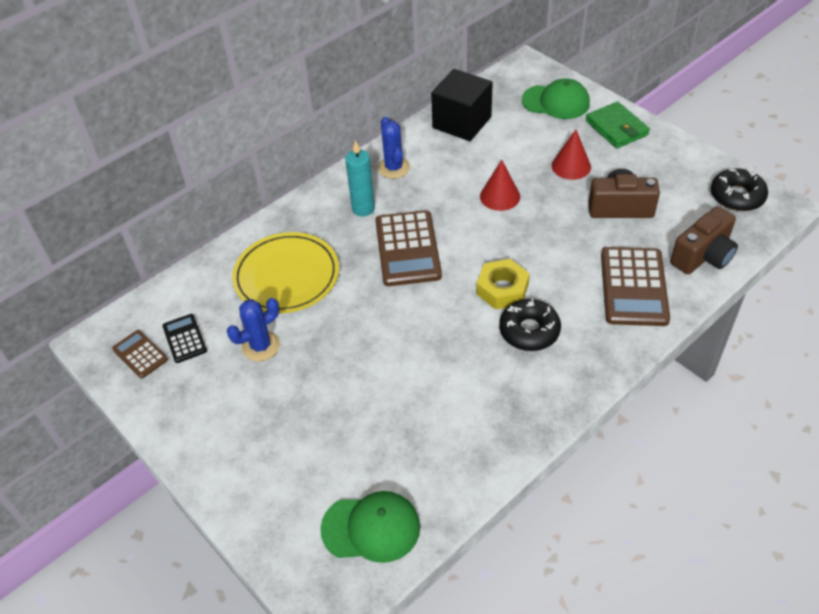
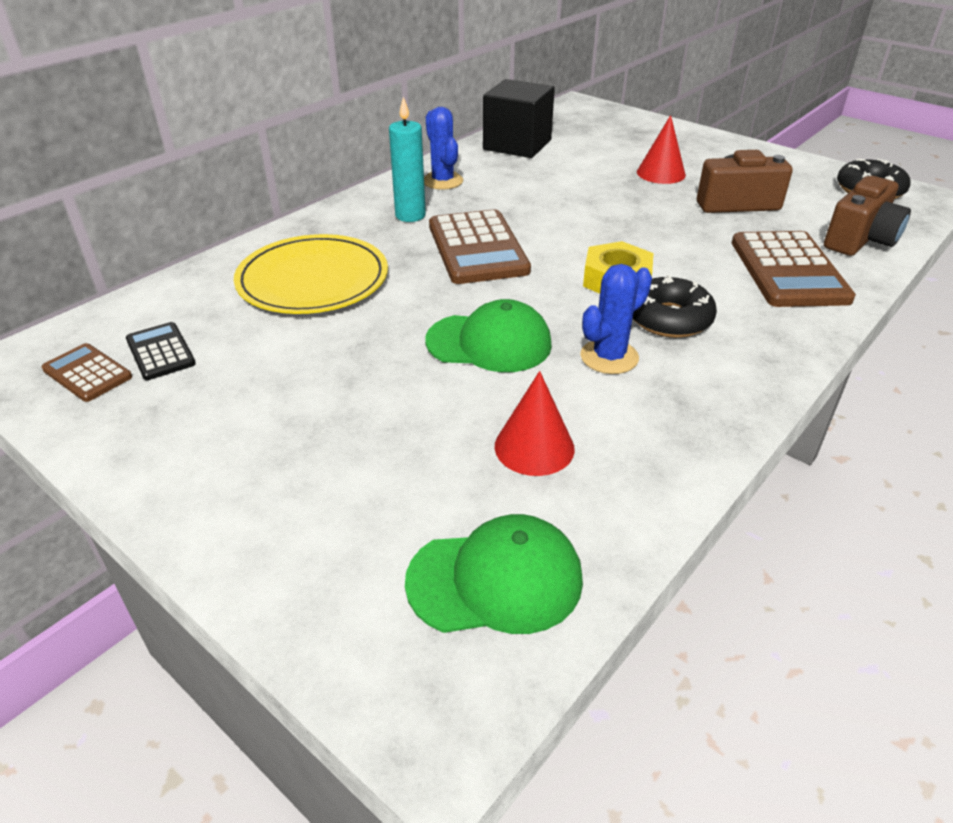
camera: 10 degrees left, 10 degrees down
(261, 346) = (280, 354): blue cactus -> blue cactus (609, 357)
(500, 196) = (583, 199): red cone -> red cone (534, 447)
(556, 102) = (622, 127): green cap -> green cap (489, 343)
(616, 128) = (700, 144): green wallet -> none

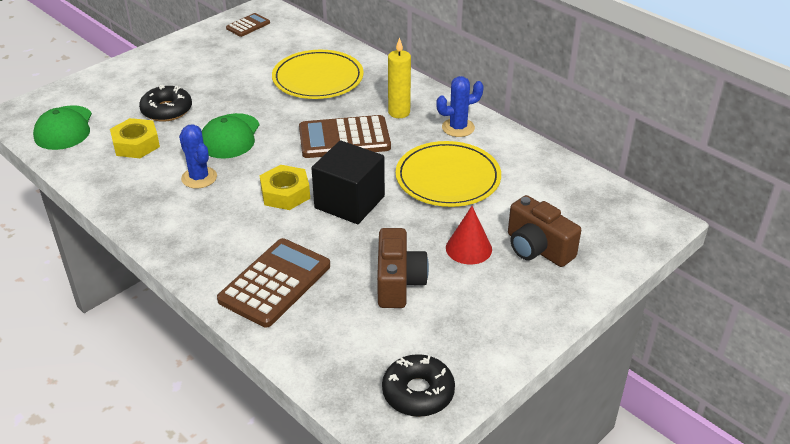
camera: 95 degrees right, 0 degrees up
(160, 352) = (259, 41): black calculator -> none
(410, 215) = (399, 112): turquoise candle -> yellow candle
(517, 145) = (537, 170): black cube -> black cube (349, 202)
(534, 447) = (136, 144): red cone -> yellow nut
(546, 184) = (448, 178): none -> yellow plate
(669, 318) = (230, 208): black donut -> black donut (167, 110)
(788, 270) = (275, 283): brown calculator -> brown calculator turned 120 degrees clockwise
(860, 240) = (314, 345): brown camera -> brown camera (537, 248)

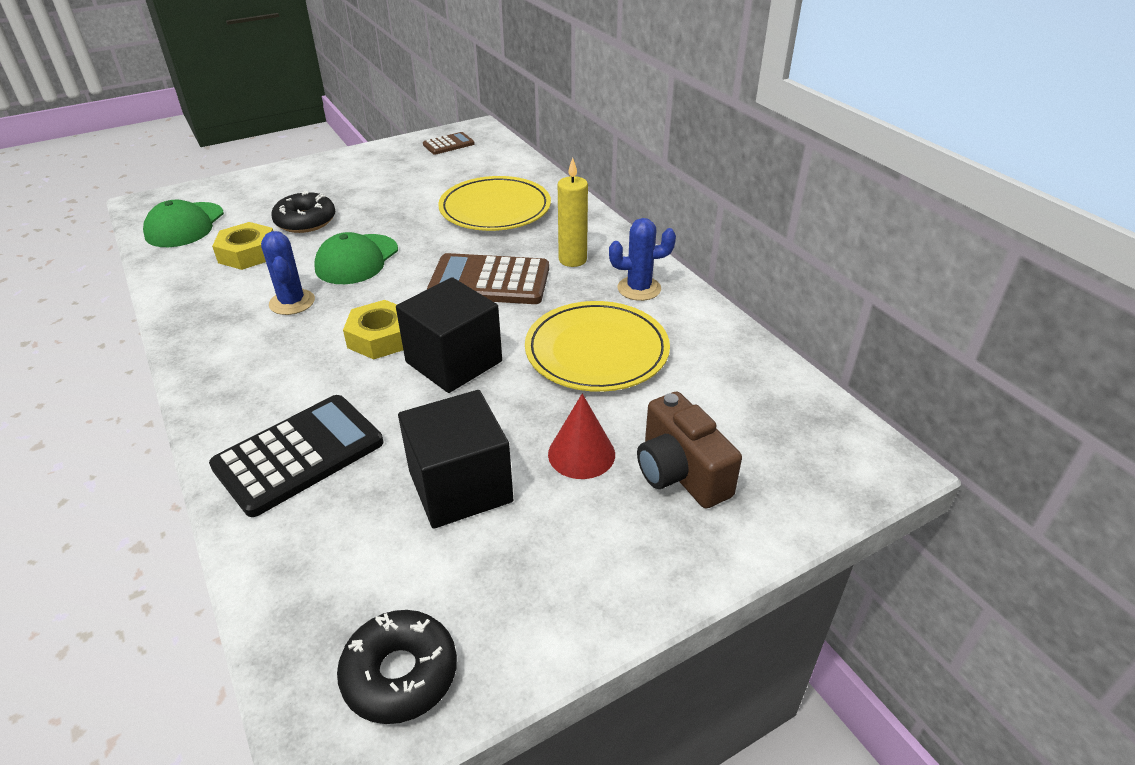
camera: 15 degrees right, 0 degrees up
(275, 283) = (299, 454): brown calculator -> black calculator
(398, 283) = (460, 486): brown camera -> black cube

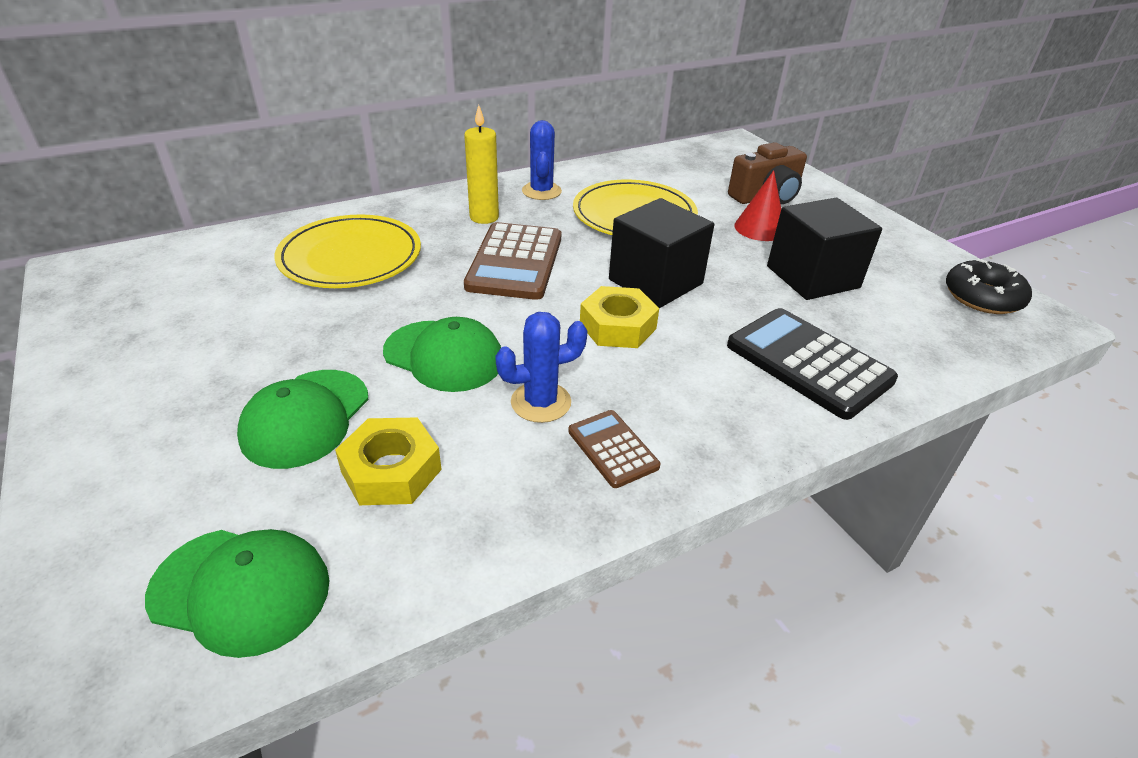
camera: 90 degrees left, 0 degrees up
(305, 221) = (305, 418): black donut -> green cap
(448, 144) = (115, 292): brown calculator -> brown calculator (612, 449)

